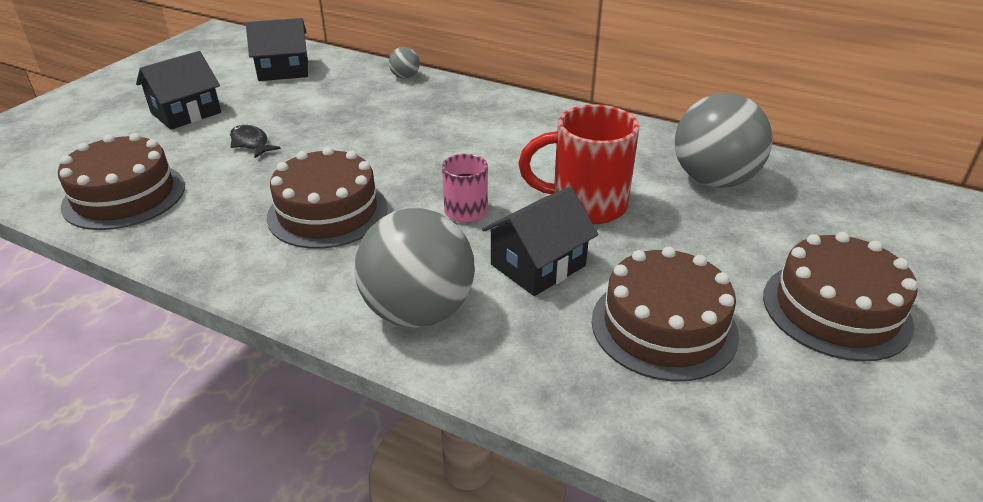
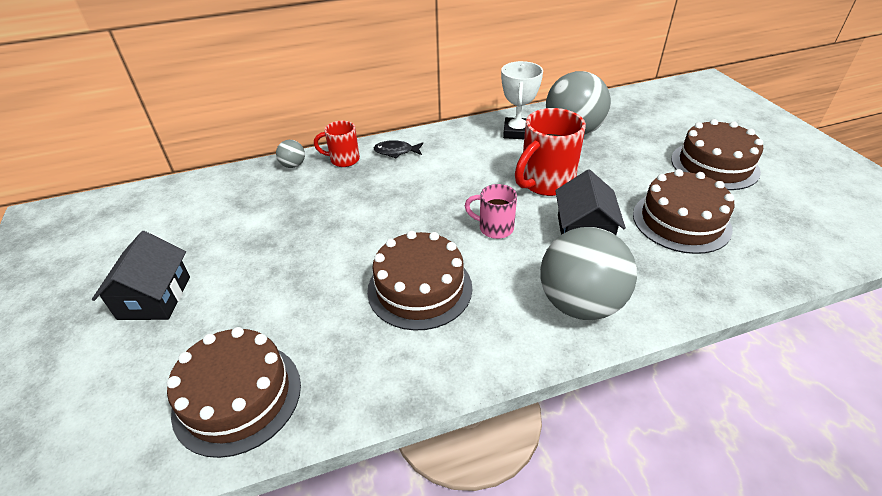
camera: 45 degrees left, 5 degrees up
(251, 143) = (267, 282): black fish -> black fish (396, 152)
(283, 70) = (179, 212): black house -> none
(447, 92) = (343, 160): none -> red mug
(647, 149) = (517, 132): none -> white trophy

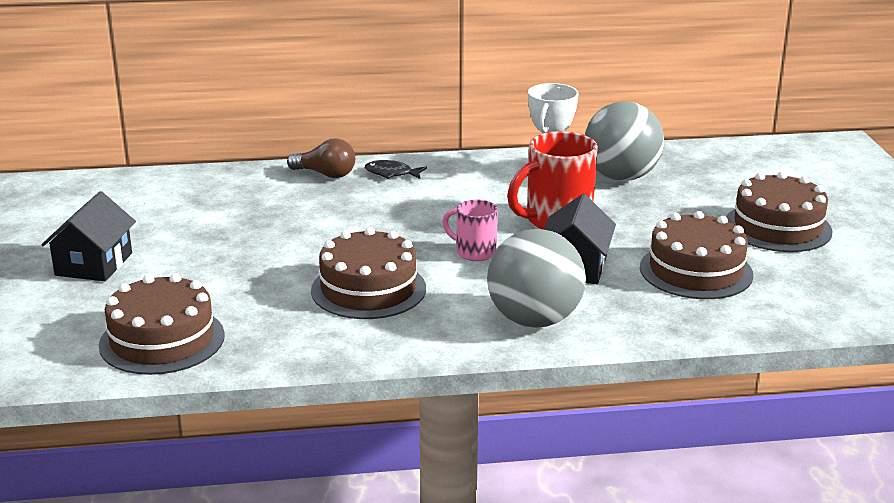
camera: 10 degrees right, 15 degrees down
(293, 165) = (266, 173): grey ball -> none
(343, 160) = (326, 174): red mug -> brown light bulb

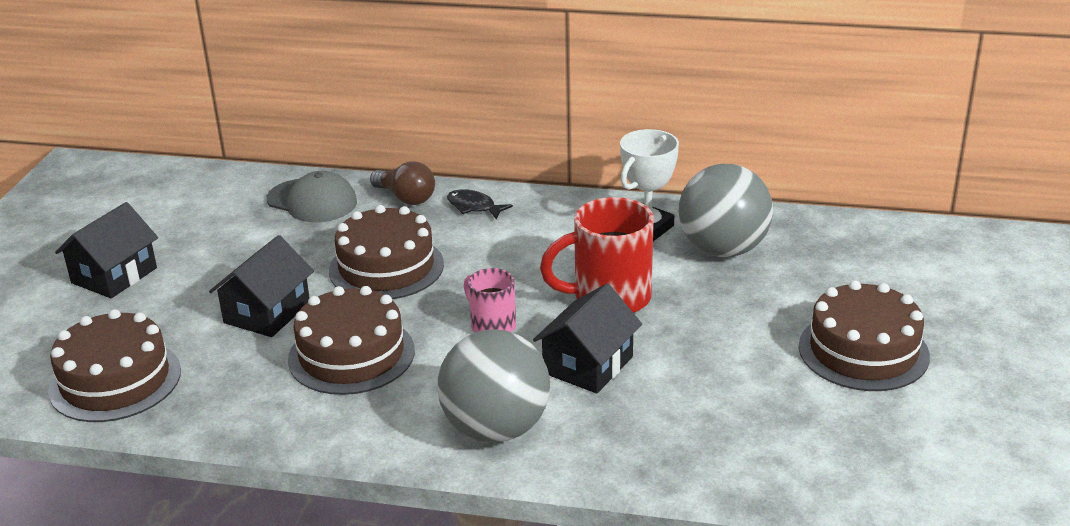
camera: 20 degrees right, 5 degrees up
(241, 187) = (312, 201): none -> grey cap
(266, 271) = (267, 313): none -> black house
(696, 271) = (722, 396): brown cake -> brown cake (386, 267)

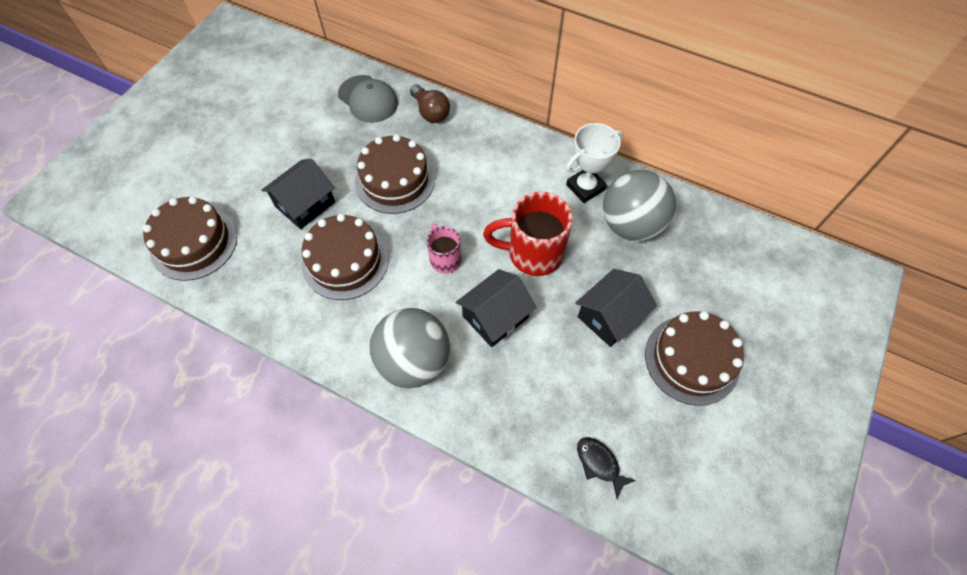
camera: 15 degrees right, 30 degrees up
(114, 275) = (222, 141): black house -> black house (610, 316)
(474, 207) = (473, 133): black fish -> black fish (599, 463)

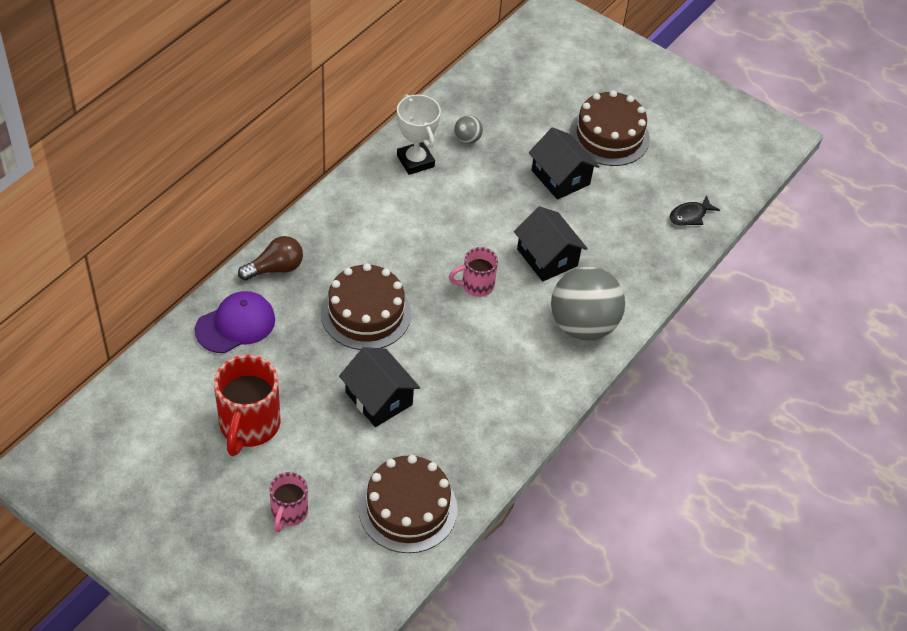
camera: 85 degrees left, 10 degrees down
(191, 165) = (288, 513): none -> pink mug
(345, 261) = (461, 368): brown cake -> none
(368, 99) = (236, 324): grey cap -> purple cap
(532, 253) = (484, 217): red mug -> red mug (249, 426)
(631, 225) = (467, 139): grey ball -> grey ball, size x0.43

